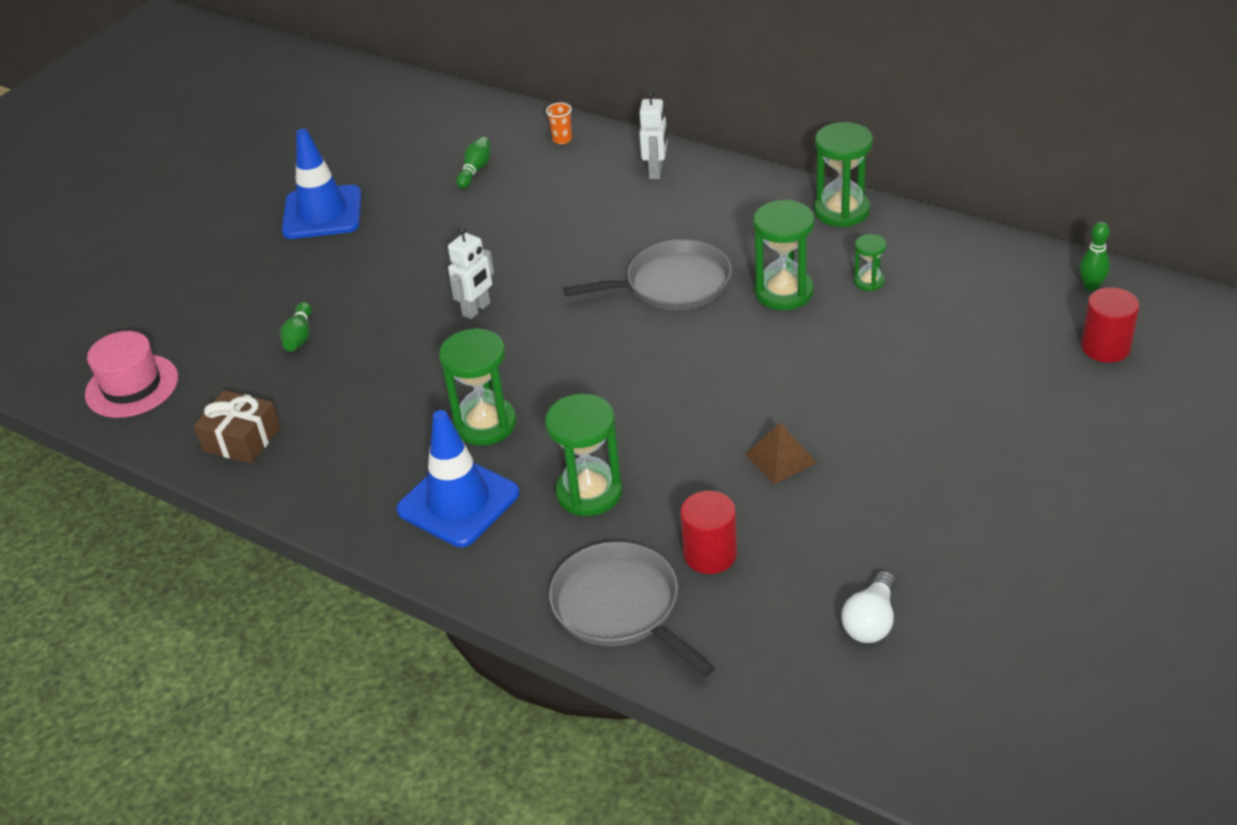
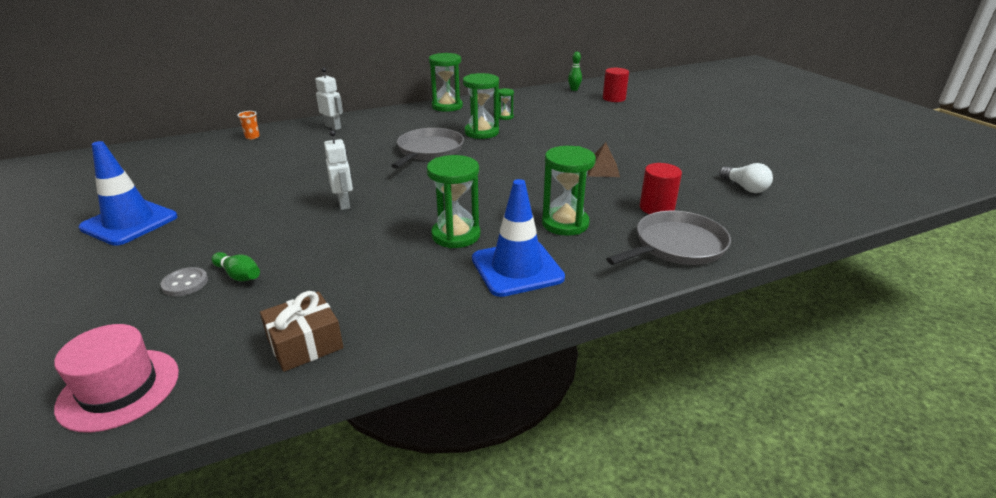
camera: 60 degrees left, 10 degrees down
(265, 317) = (185, 283): none -> grey button
(475, 170) = (218, 164): green bowling pin -> none
(620, 607) = (676, 246): grey pan -> grey pan turned 150 degrees clockwise

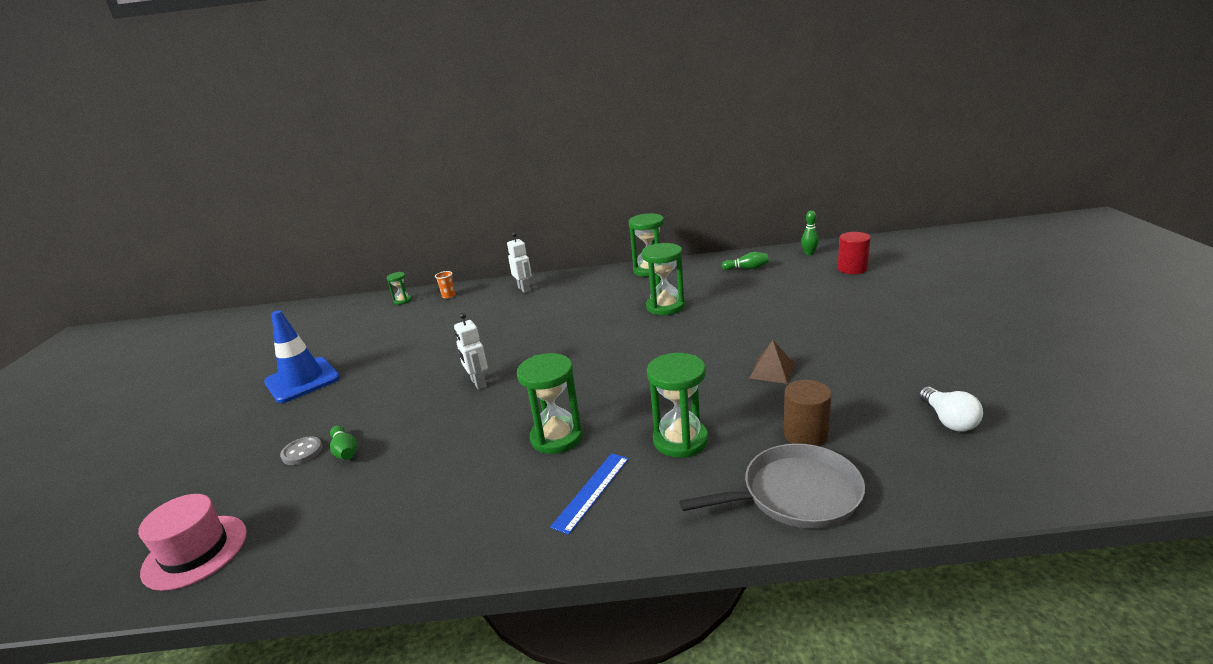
camera: 25 degrees right, 5 degrees down
(305, 343) = (349, 539): brown gift -> none
(344, 204) = (478, 383): white robot -> white robot turned 150 degrees clockwise
(429, 151) = (596, 326): grey pan -> none
(505, 117) = (704, 287): green hourglass -> green hourglass (402, 301)
(517, 268) = (591, 491): blue traffic cone -> blue ruler
(531, 102) = (747, 268): none -> green bowling pin
(656, 208) = (805, 435): red cylinder -> brown cylinder

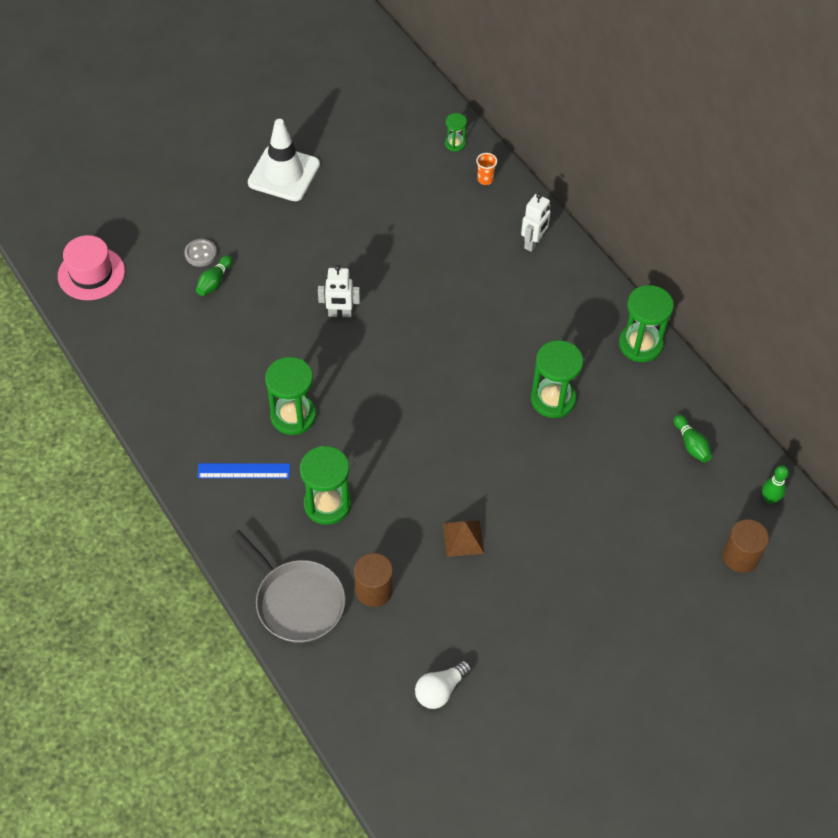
camera: 55 degrees right, 30 degrees up
(302, 380) = (284, 174): blue traffic cone -> white traffic cone
(478, 383) = (340, 314): white robot -> white robot turned 120 degrees counterclockwise
(852, 269) = (740, 556): red cylinder -> brown cylinder

